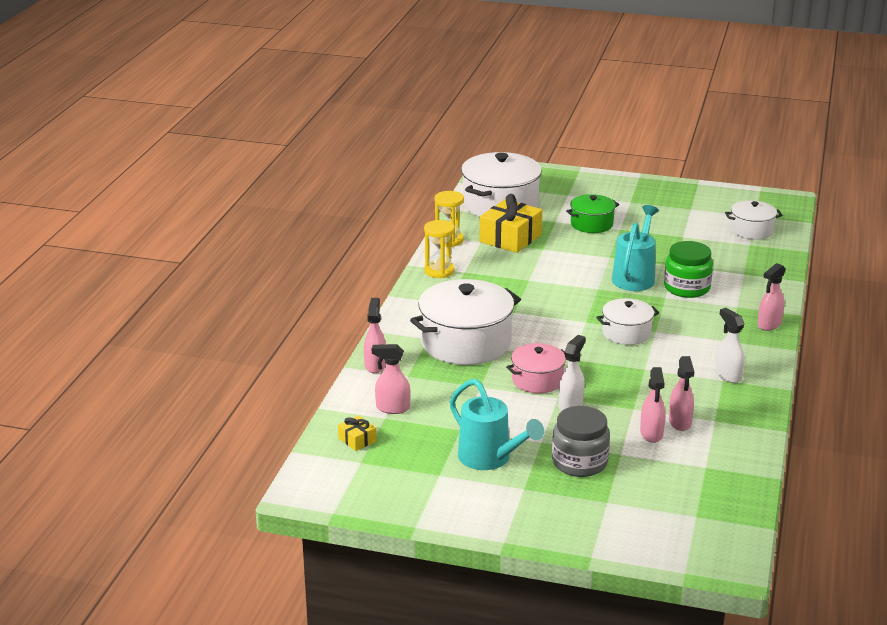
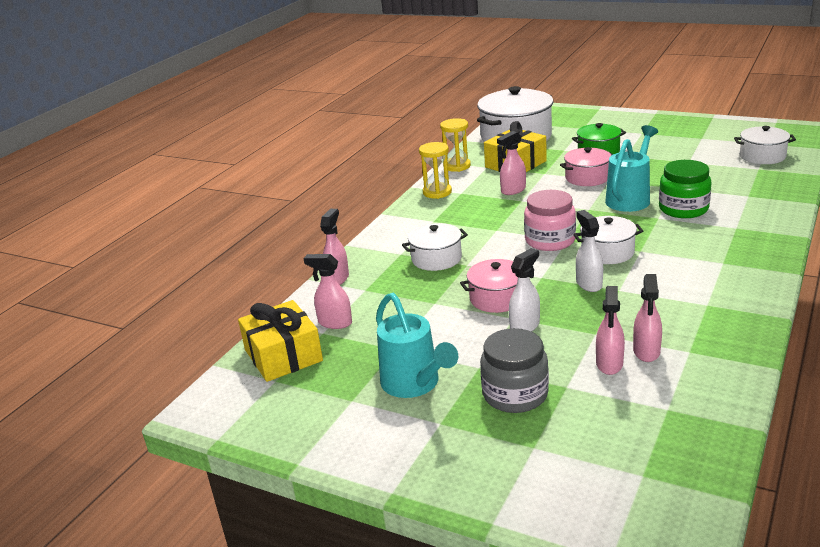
camera: 15 degrees right, 0 degrees up
(357, 440) = (283, 355): yellow gift -> yellow gift, size x2.11
(465, 343) = (436, 259): white pot -> white pot, size x0.55
(569, 322) = (550, 240): none -> pink jar
(588, 254) = (587, 178): none -> pink pot
(728, 375) = (714, 300): white spray bottle -> white spray bottle (588, 284)
(769, 325) = (770, 246): pink spray bottle -> pink spray bottle (513, 190)

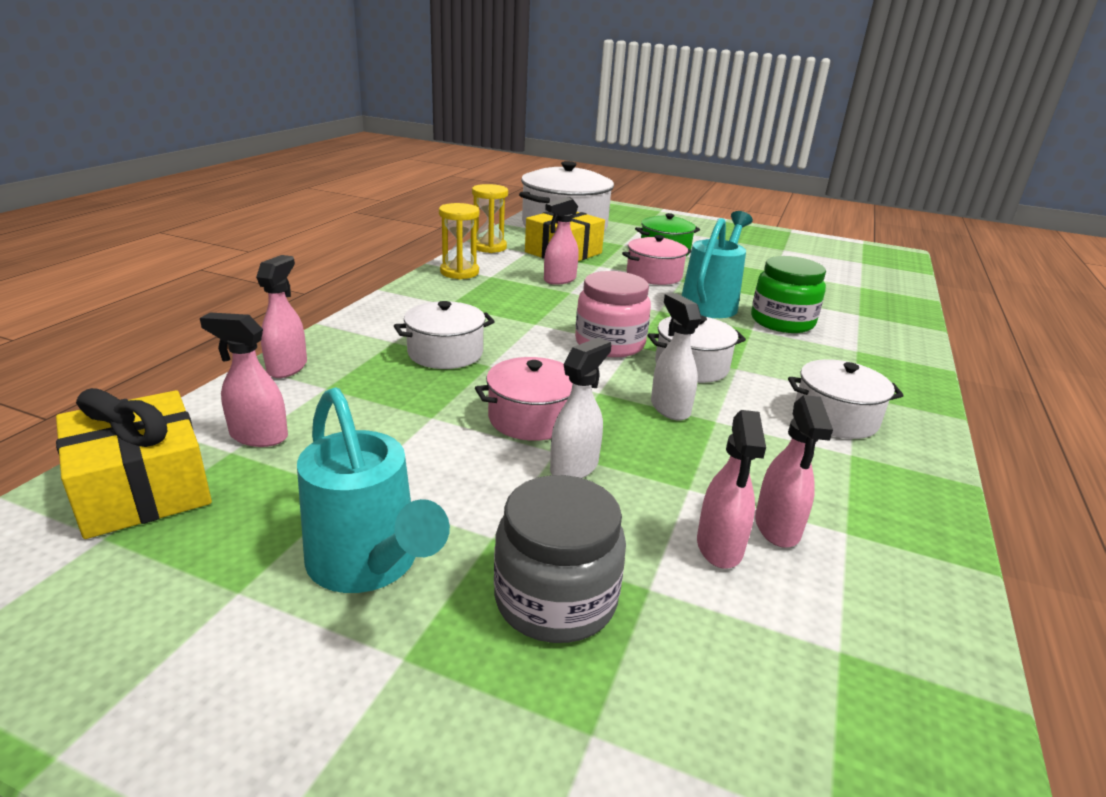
camera: 10 degrees left, 0 degrees up
(762, 156) = (860, 274): white pot -> white pot (835, 417)

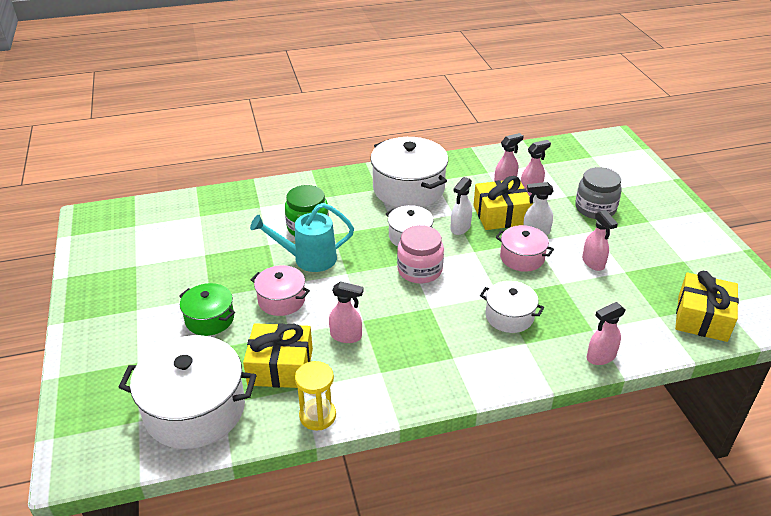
camera: 125 degrees left, 10 degrees up
(258, 436) = (643, 317): pink spray bottle -> pink spray bottle (593, 263)
(369, 565) = (639, 245): turquoise watering can -> none
(459, 272) = (395, 392): yellow hourglass -> none
(666, 461) = (501, 215): none -> yellow gift
(835, 417) = (408, 189): white pot -> white pot, size x1.82

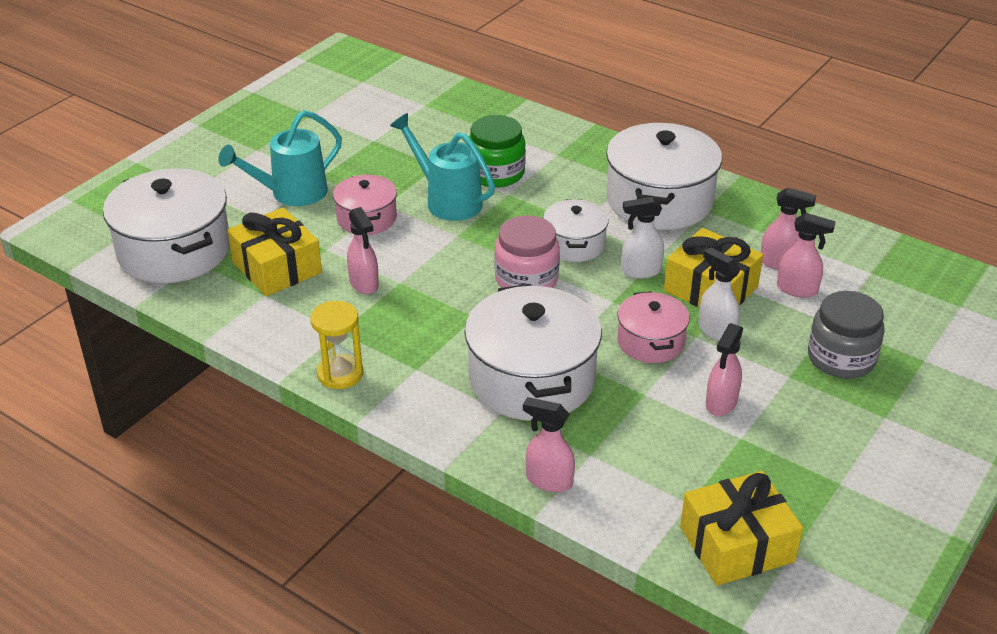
camera: 50 degrees right, 0 degrees up
(210, 319) = (291, 194): green pot -> turquoise watering can
(317, 416) = (239, 323): yellow hourglass -> yellow hourglass (340, 374)
(509, 316) = (532, 379): white pot -> white pot, size x1.82

